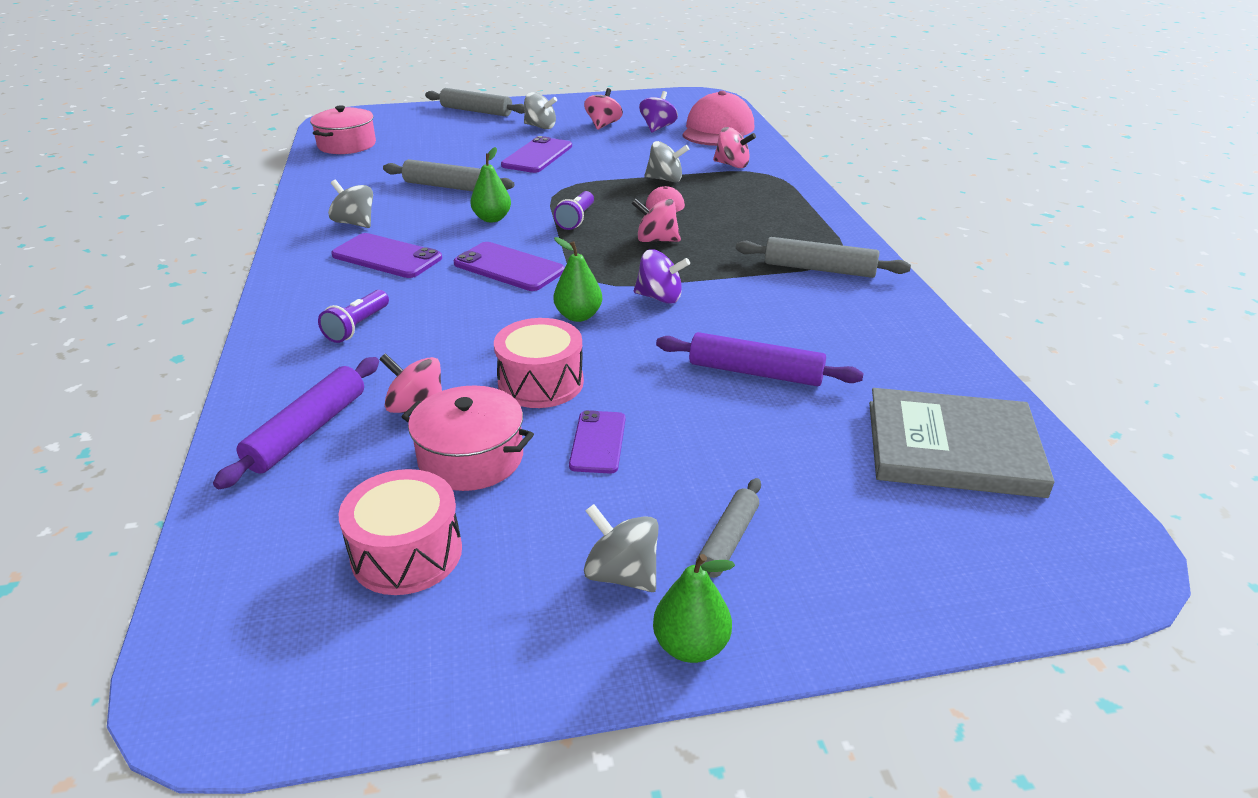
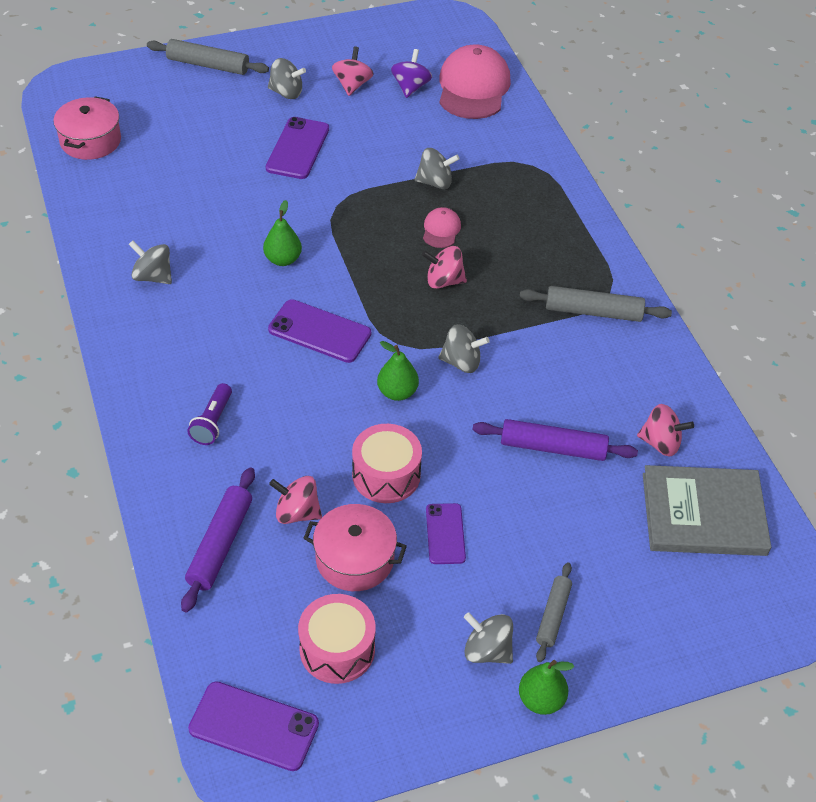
camera: 10 degrees left, 15 degrees up
(387, 257) = (203, 325): purple phone -> purple phone (254, 726)
(448, 187) = (224, 210): grey rolling pin -> none
(576, 219) = (363, 255): purple flashlight -> none
(660, 297) = (461, 362): purple spinning top -> grey spinning top
(732, 165) = (496, 152): pink spinning top -> pink spinning top (660, 443)

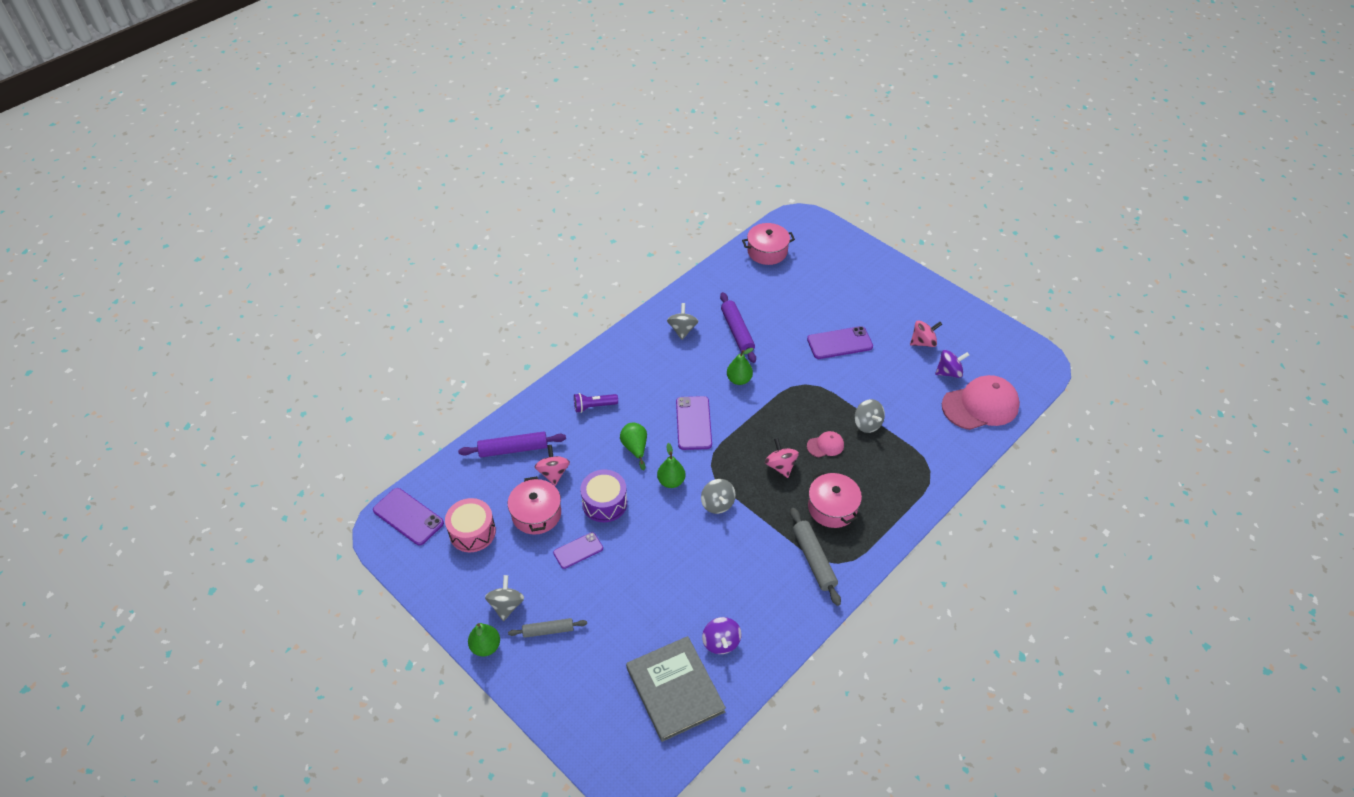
camera: 65 degrees right, 0 degrees up
(208, 65) = (877, 268): grey rolling pin -> none
(254, 726) = (408, 517): purple phone -> purple phone turned 45 degrees counterclockwise
(286, 92) = (886, 314): grey spinning top -> none
(317, 407) = (635, 448): none -> green pear
(386, 475) = (604, 503): pink drum -> purple drum
(532, 264) = (832, 507): none -> pink pot
(553, 447) = (678, 581): purple rolling pin -> purple rolling pin (737, 331)
(660, 443) = (721, 642): pink spinning top -> purple spinning top

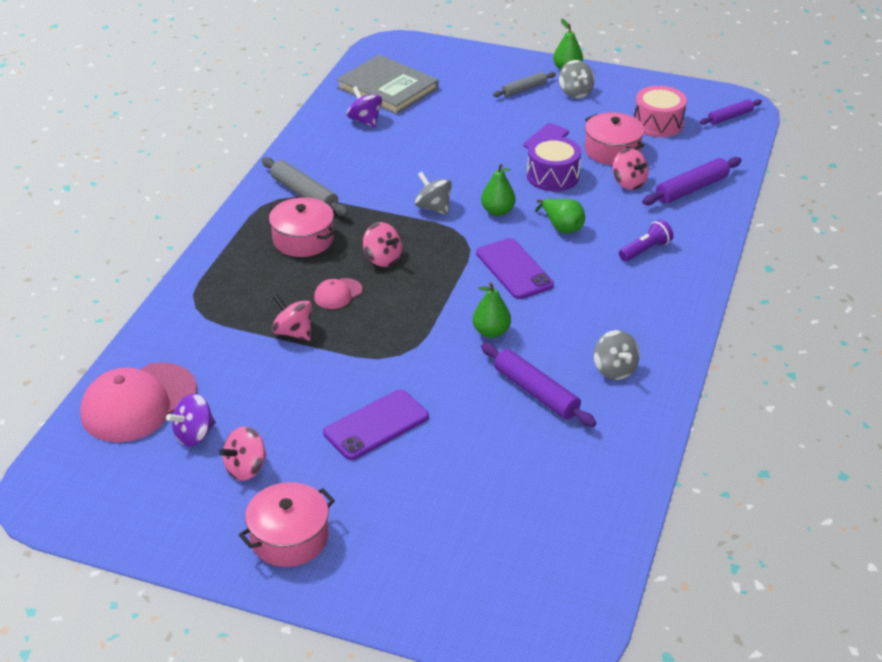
camera: 155 degrees right, 10 degrees down
(408, 517) = (730, 117): purple phone -> purple rolling pin
(767, 251) = (577, 544): pink pot -> pink pot (289, 537)
(867, 424) = (293, 332): grey spinning top -> pink spinning top

